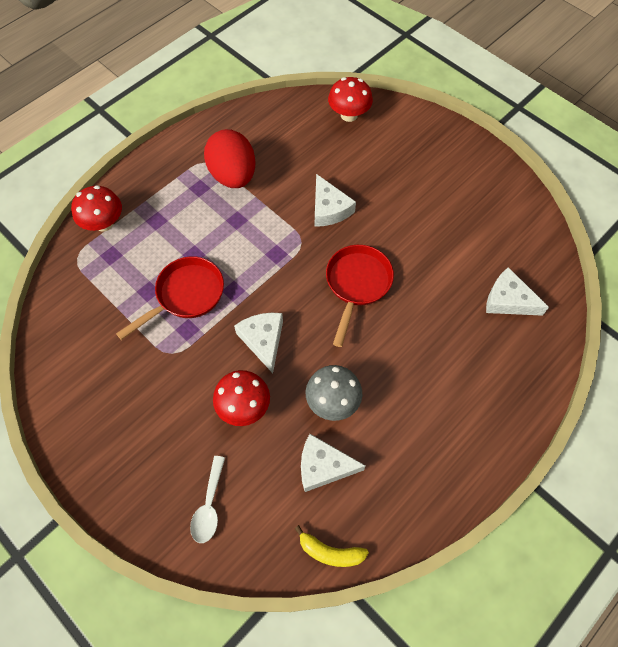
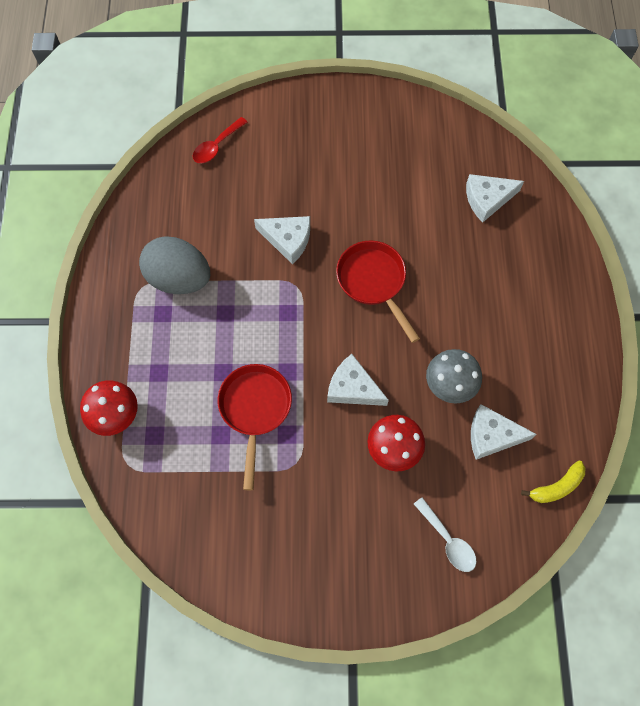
camera: 45 degrees left, 5 degrees up
(233, 175) = (179, 278): red egg -> grey egg
(323, 466) = (492, 435): white cheese -> white cheese turned 45 degrees clockwise
(349, 115) = (217, 146): red mushroom -> red spoon

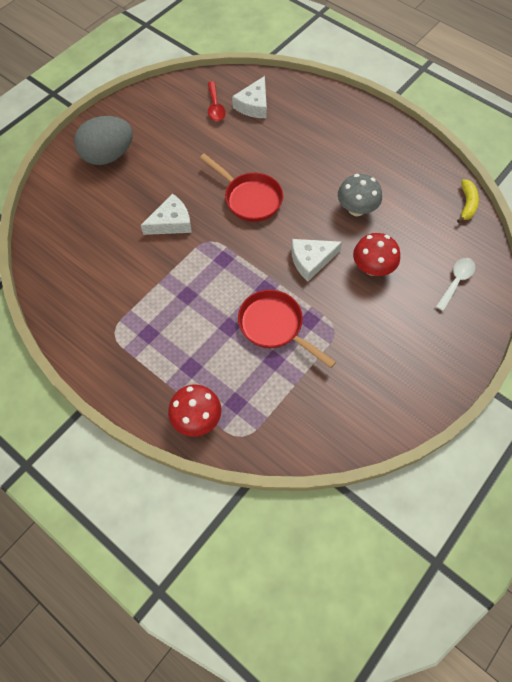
camera: 50 degrees left, 5 degrees down
(179, 278) = (132, 305): grey egg -> grey egg (108, 156)
(217, 146) = (56, 213): red spoon -> red spoon (215, 107)
(373, 282) = (249, 198): red pan -> red pan turned 150 degrees counterclockwise
(447, 540) = (456, 282): white spoon -> white spoon turned 60 degrees counterclockwise
(492, 435) = (408, 212): white cheese -> none

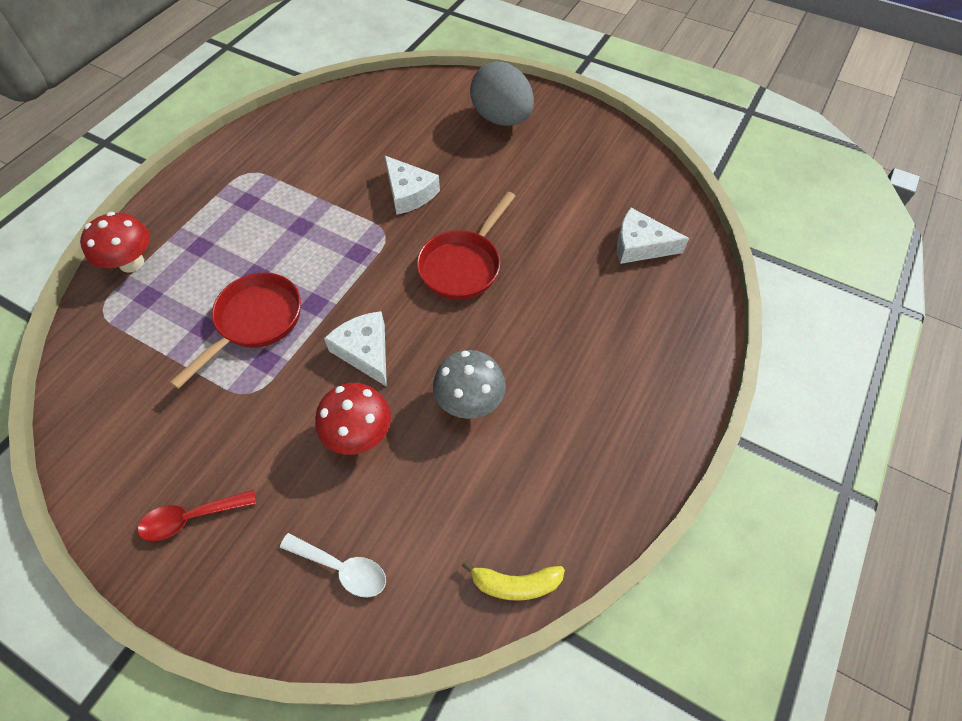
camera: 80 degrees right, 5 degrees down
(215, 107) = (620, 203): red spoon -> red spoon (191, 517)

